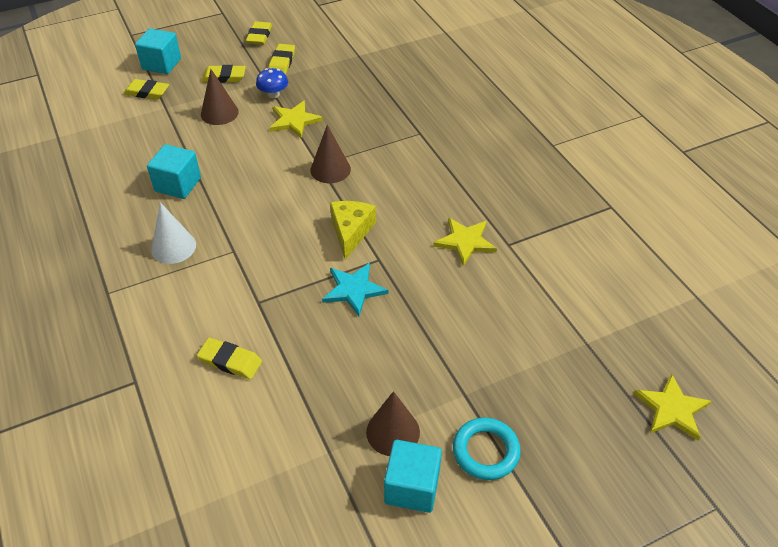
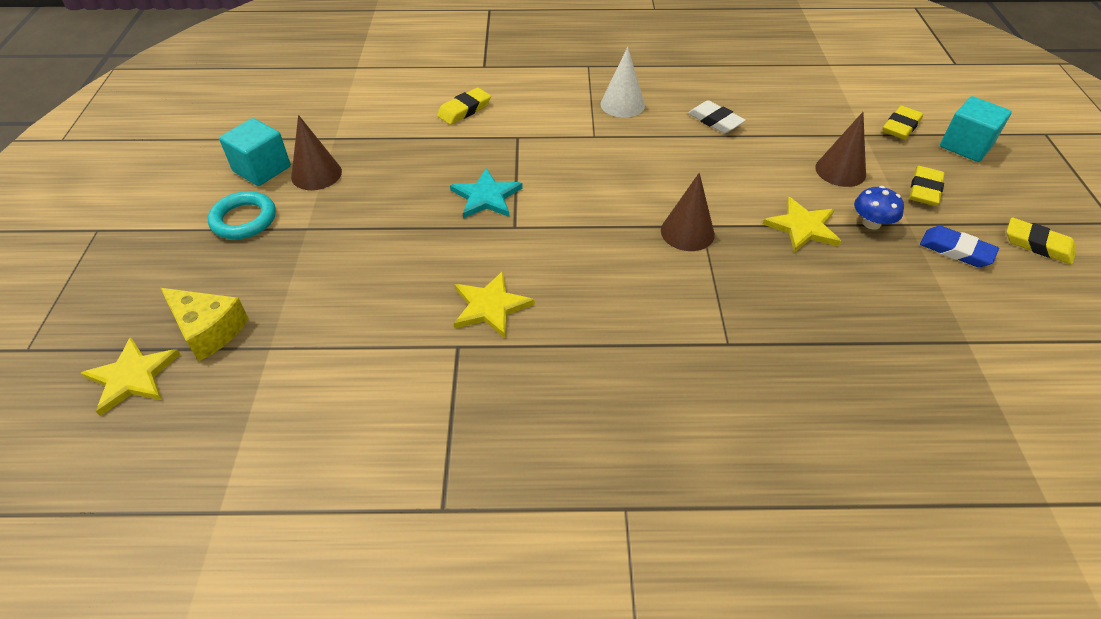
camera: 115 degrees right, 0 degrees up
(178, 184) = (715, 121): turquoise cube -> white eraser
(282, 62) = (956, 250): yellow eraser -> blue eraser
(351, 232) = (570, 218): yellow cheese -> yellow cheese (208, 330)

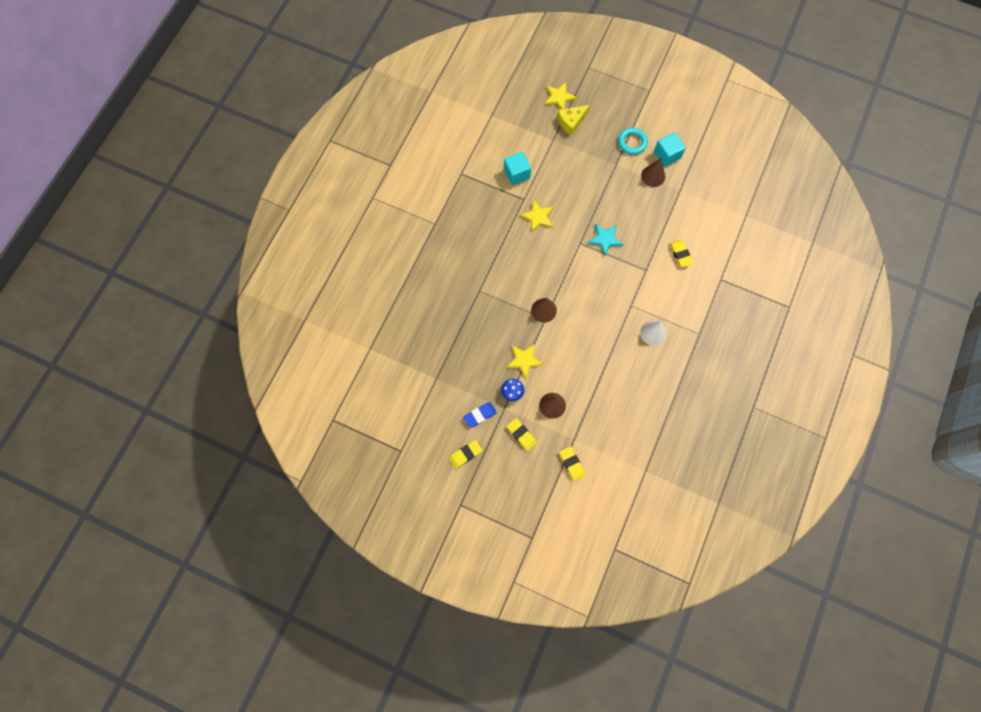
camera: 115 degrees right, 25 degrees up
(715, 121) = (618, 371): white eraser -> none
(966, 146) = (541, 484): turquoise cube -> turquoise cube (516, 174)

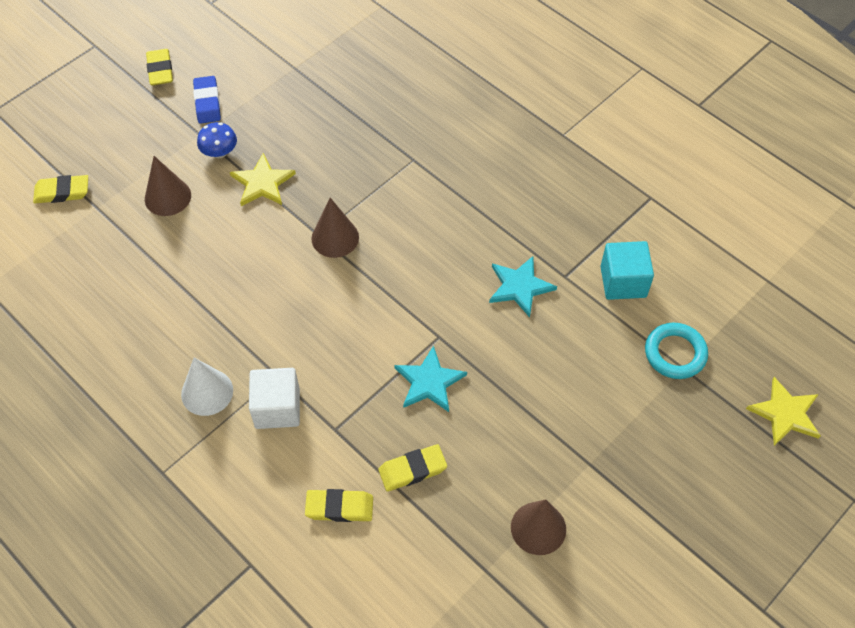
camera: 110 degrees right, 15 degrees down
(521, 434) = (147, 143): yellow eraser -> yellow eraser (412, 470)
(538, 217) = (520, 287): yellow star -> turquoise star
(571, 122) = (717, 415): yellow cheese -> none
(632, 142) = (633, 517): turquoise ring -> turquoise ring (675, 353)
(647, 298) = (277, 408): none -> white cube
(667, 155) = (580, 578): turquoise cube -> none

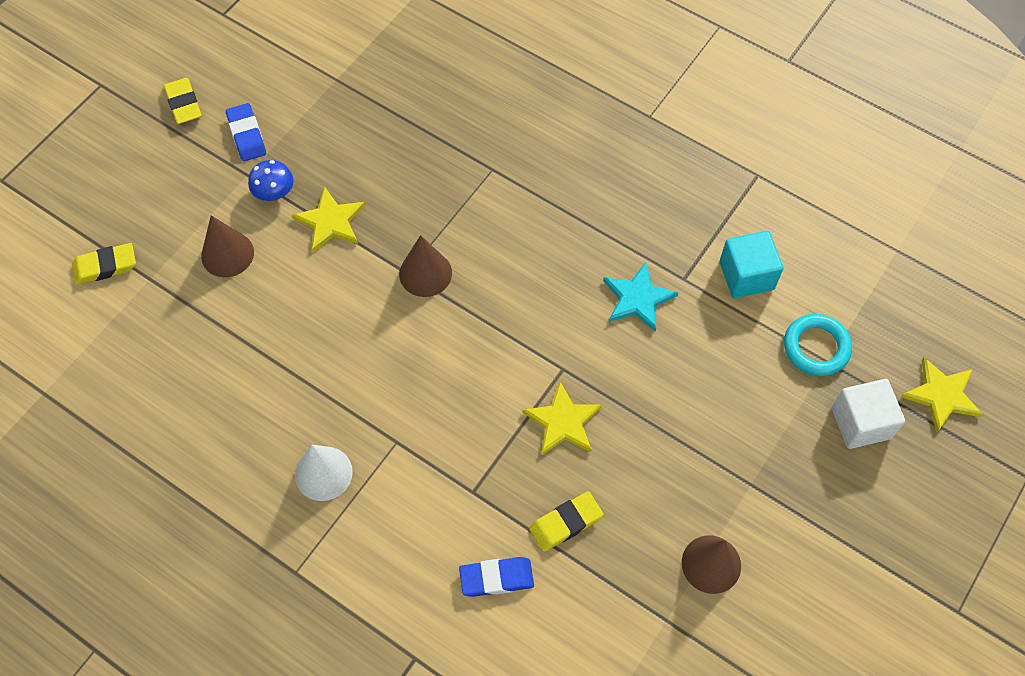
camera: 10 degrees left, 5 degrees up
(277, 408) = (405, 478): white cube -> white cube (861, 423)
(339, 507) = (496, 578): yellow eraser -> blue eraser
(429, 382) = (563, 421): turquoise star -> yellow star

